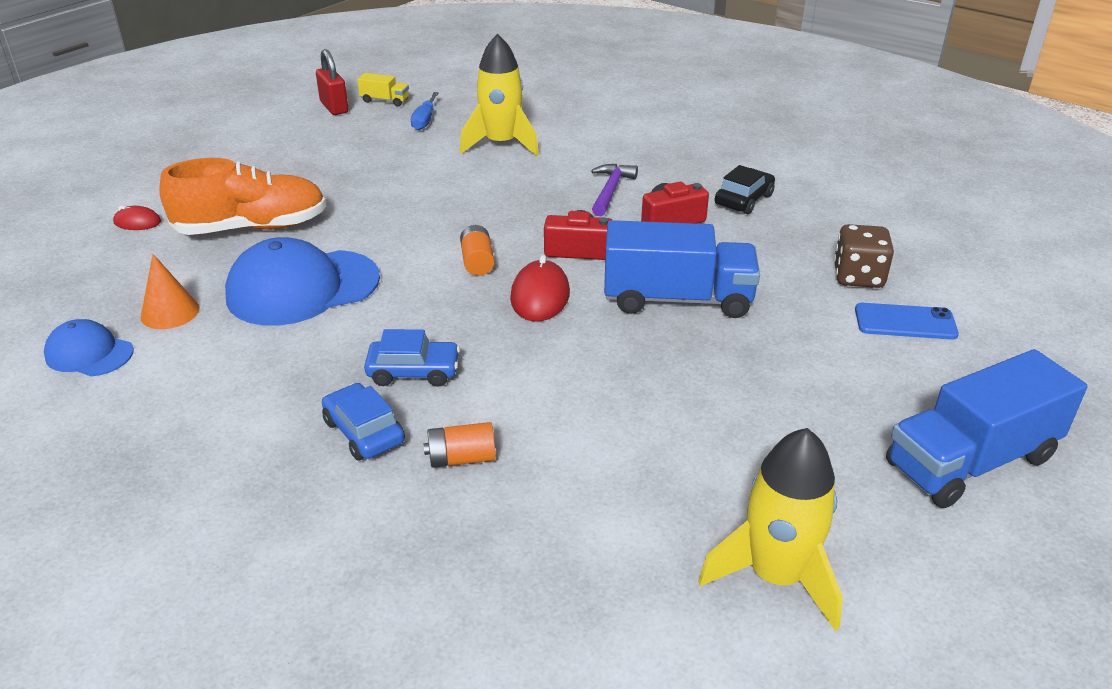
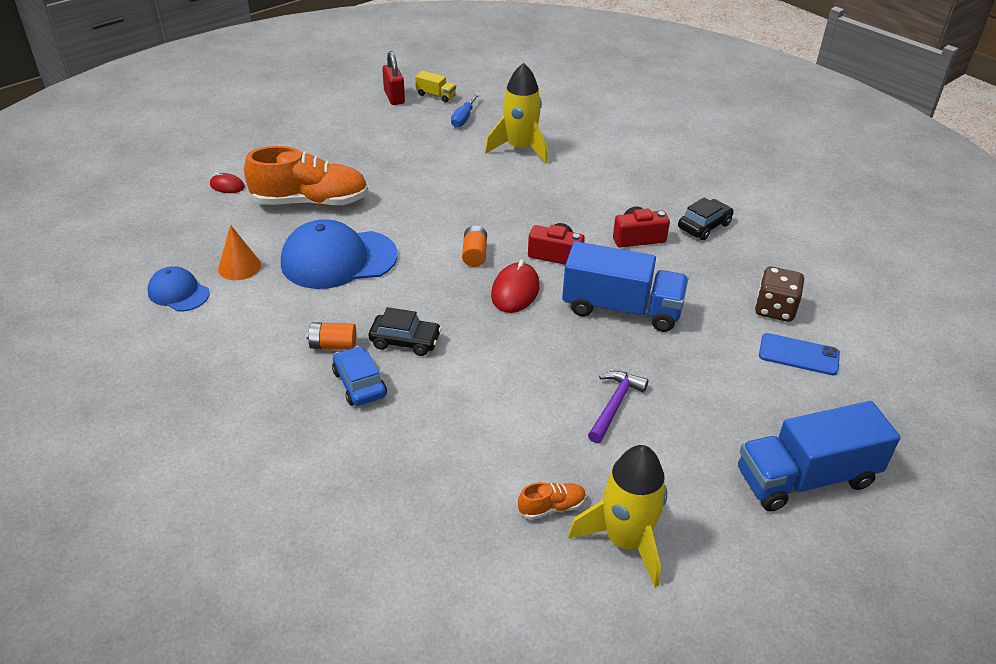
camera: 10 degrees right, 5 degrees up
(413, 372) = (405, 341): blue car -> black car
(461, 458) = (424, 415): orange battery -> orange battery (333, 345)
(610, 190) = (597, 203): purple hammer -> purple hammer (614, 405)
(665, 549) = (551, 507): none -> orange shoe

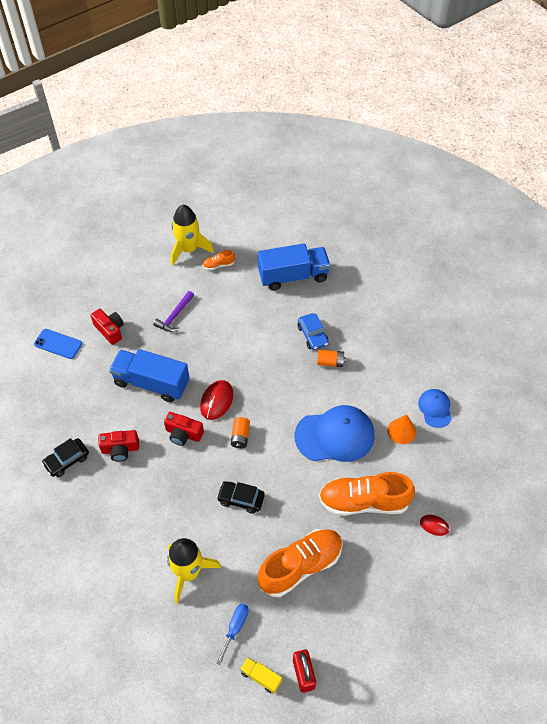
camera: 175 degrees left, 15 degrees up
(178, 292) = (435, 408): blue cap -> blue cap turned 135 degrees counterclockwise
(394, 155) = (300, 566): none -> orange shoe
(405, 341) = (288, 363): black car -> black car (241, 499)
(721, 378) = (110, 330): none -> red camera
(775, 309) = (55, 378): brown dice -> none
(806, 478) = (93, 273): blue truck -> blue truck (293, 276)

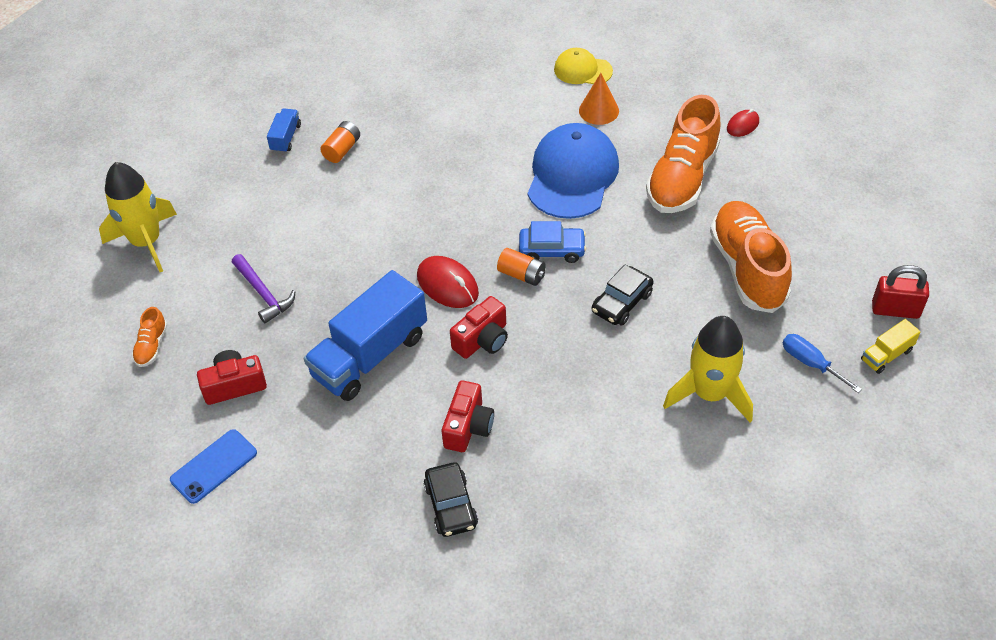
camera: 65 degrees left, 5 degrees down
(218, 265) = (204, 214): orange shoe -> orange shoe (152, 346)
(293, 276) = (286, 138): blue truck -> blue truck, size x0.45
(312, 335) = (400, 148): blue car -> blue car (552, 250)
(330, 362) = (455, 144): orange battery -> orange battery (342, 149)
(435, 408) = (582, 70): blue cap -> yellow cap

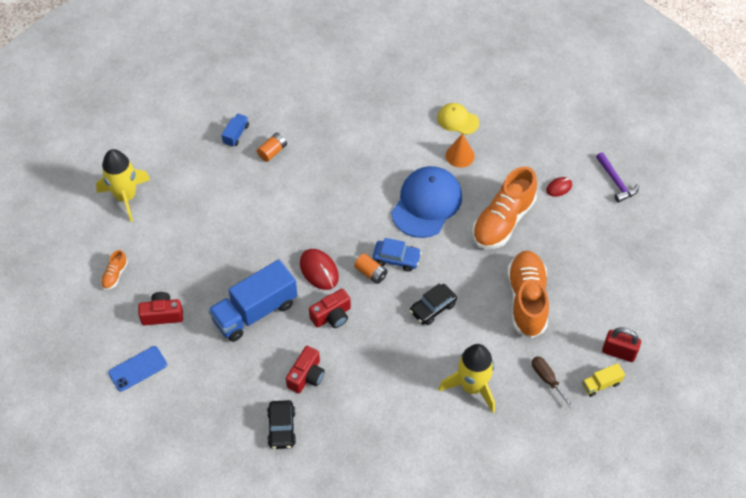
camera: 10 degrees right, 5 degrees up
(263, 294) = (195, 252): purple hammer -> purple hammer (616, 182)
(810, 363) = (547, 379): blue screwdriver -> brown screwdriver

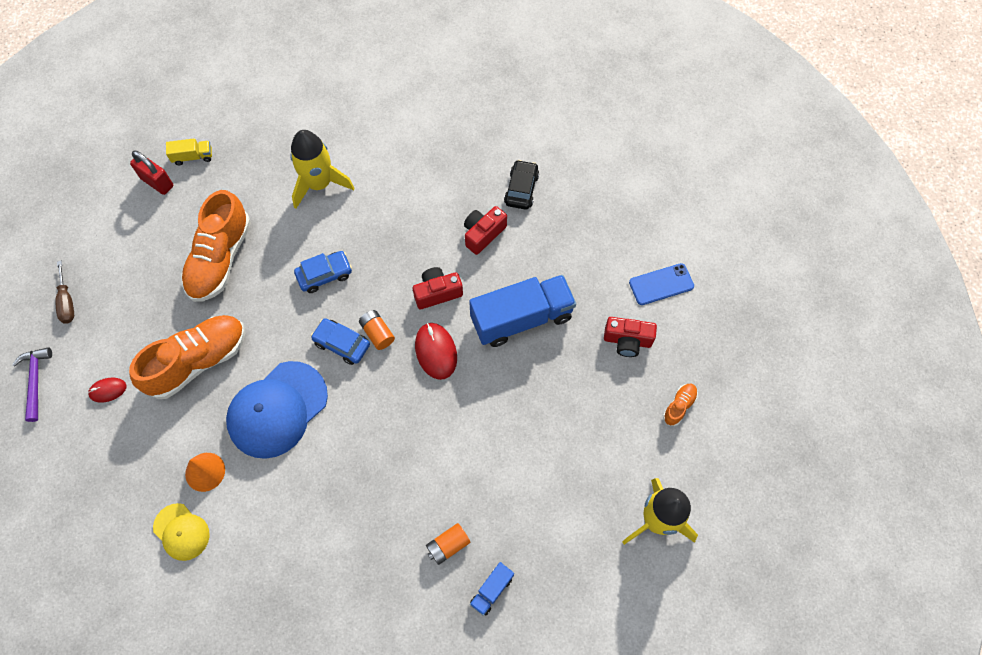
camera: 165 degrees left, 10 degrees up
(432, 308) = (324, 275): black car -> blue car
(547, 379) = (242, 174): brown screwdriver -> brown screwdriver (67, 302)

